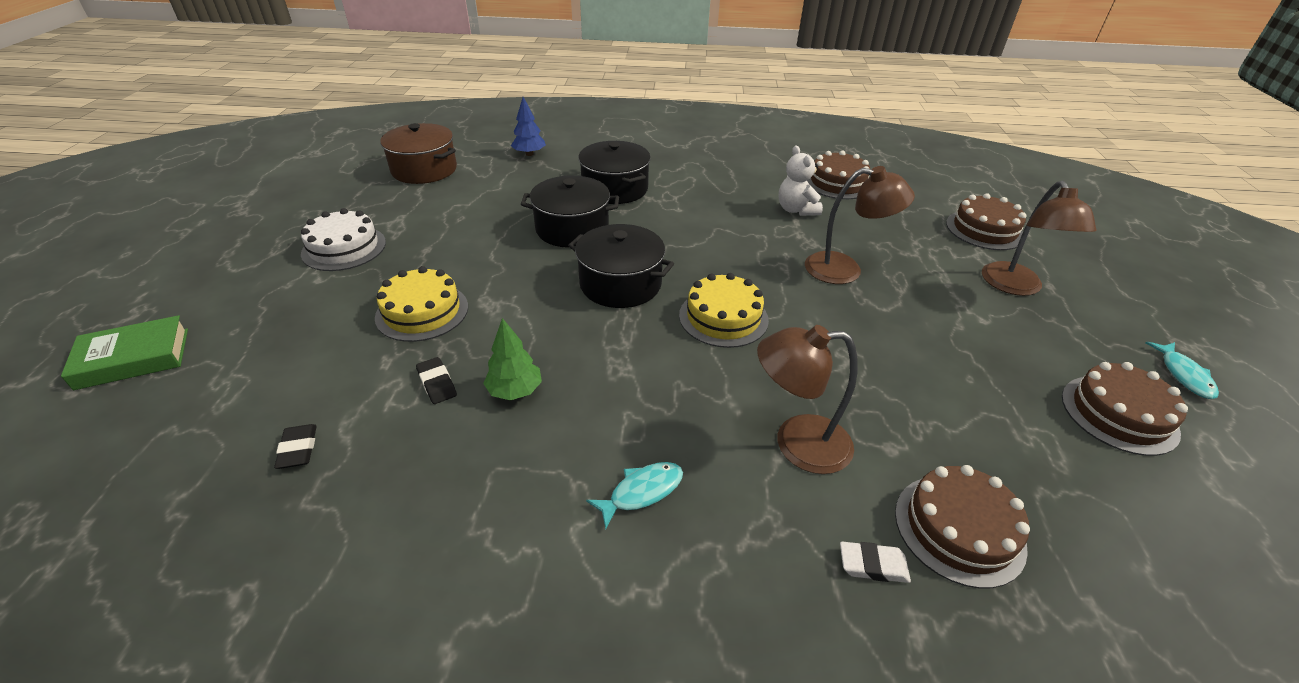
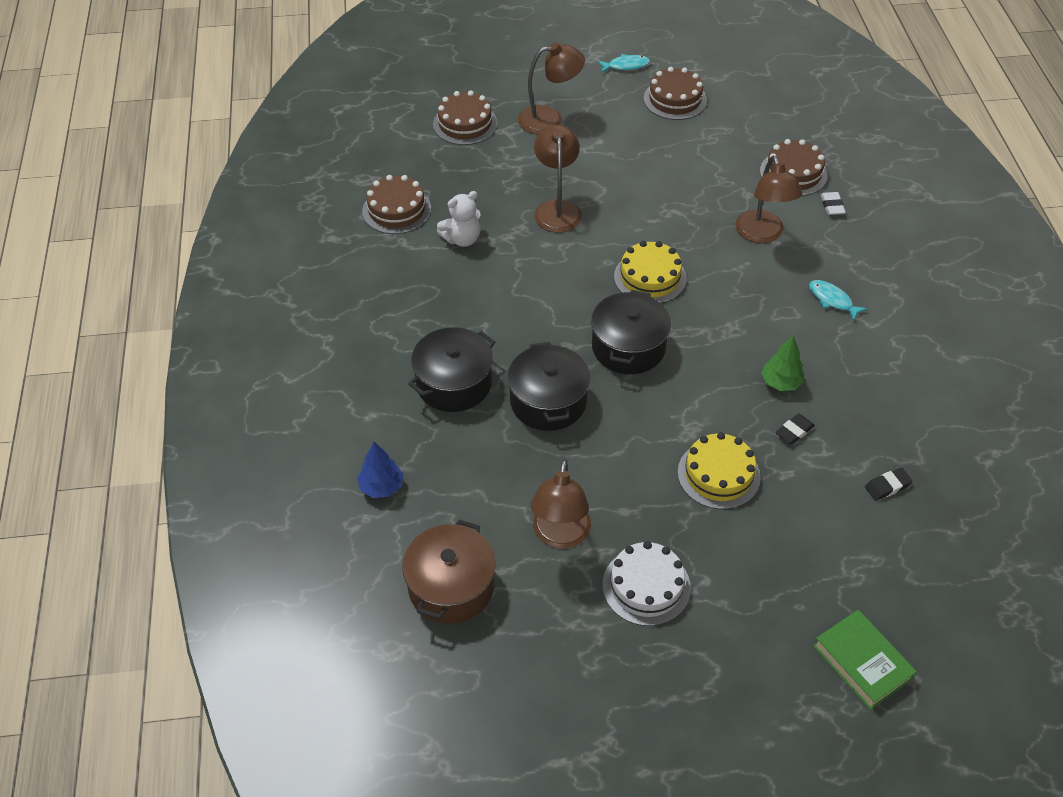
camera: 100 degrees left, 10 degrees up
(428, 216) = (560, 536): none -> brown lamp

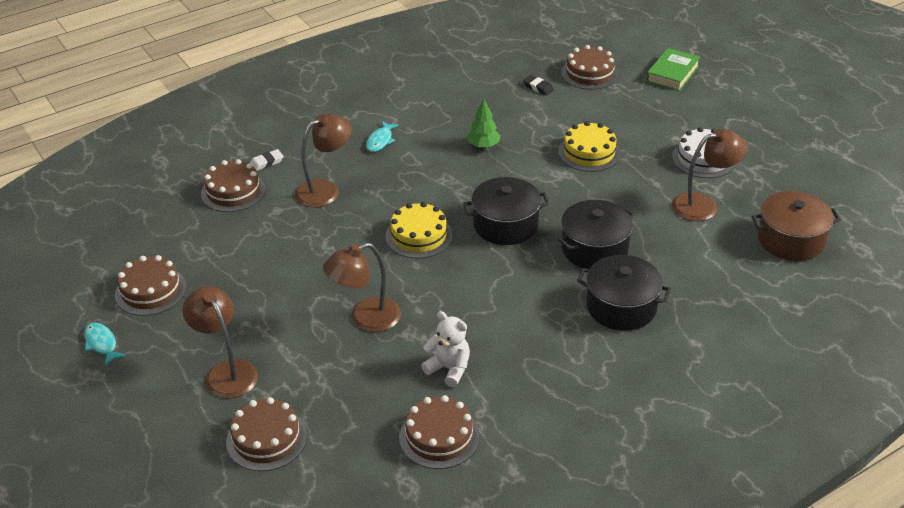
camera: 115 degrees left, 10 degrees down
(381, 487) = (751, 307): blue tree -> none
(794, 431) = (524, 130): black eraser -> none
(901, 559) = (589, 73): none -> brown cake

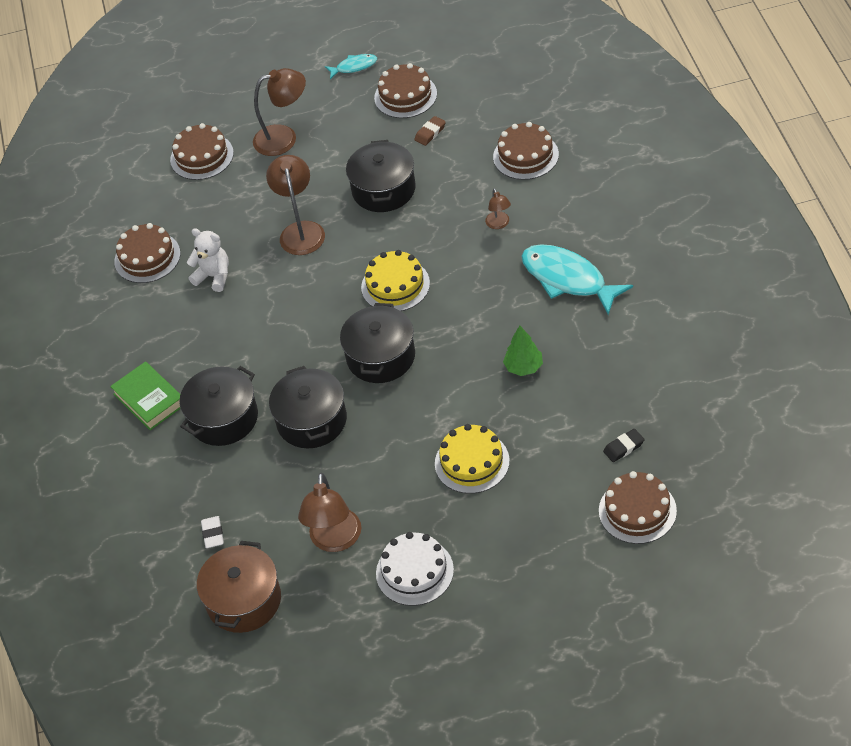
camera: 115 degrees right, 10 degrees up
(207, 260) = (430, 133): none -> brown eraser
(266, 163) = (564, 183): white eraser -> white eraser (213, 534)
(294, 273) = (383, 189): none -> black pot
(325, 190) = (499, 224): brown lamp -> brown lamp, size x0.52
(380, 141) = (568, 279): turquoise fish -> turquoise fish, size x1.99
(449, 369) = (214, 276): white teddy bear -> white teddy bear turned 120 degrees counterclockwise
(672, 73) = (605, 605): green book -> green book (149, 399)

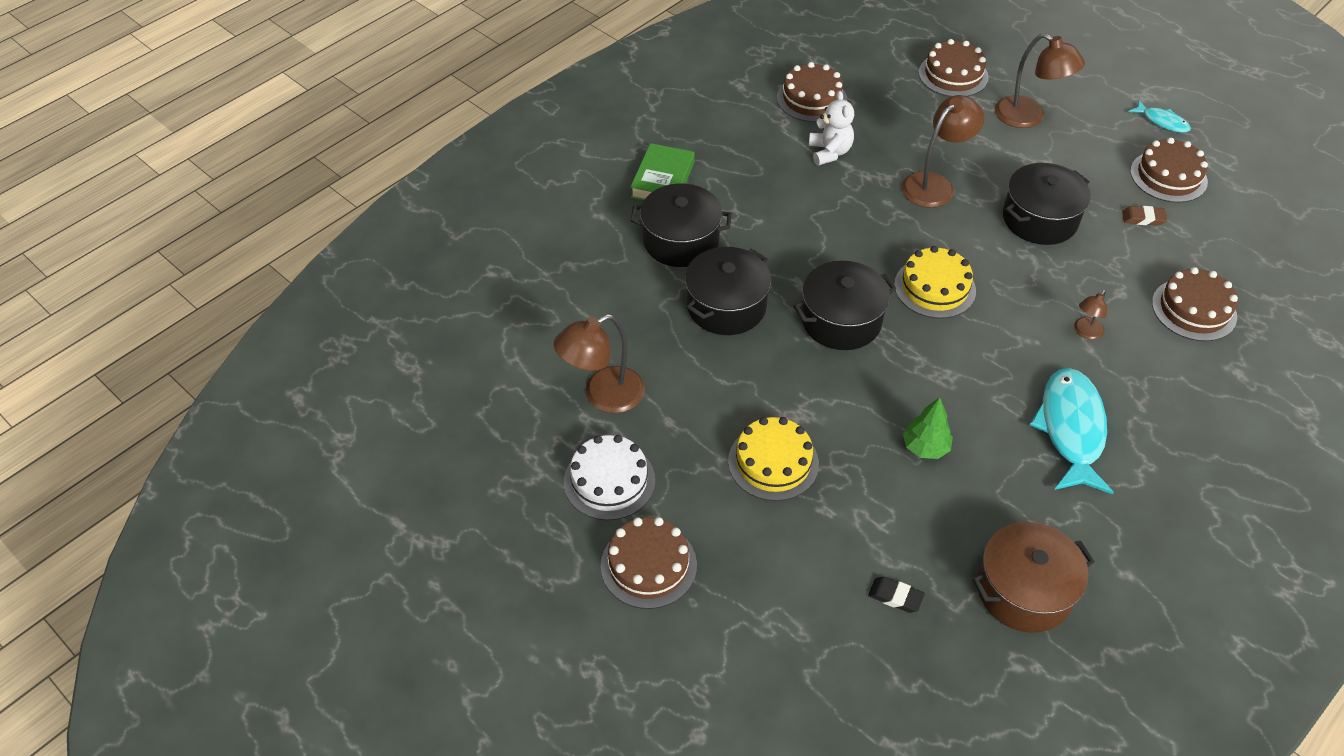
camera: 50 degrees right, 0 degrees up
(213, 534) = (550, 299): white eraser -> none
(244, 600) = (493, 360): brown pot -> brown pot (1024, 591)
(637, 511) = (822, 654): brown cake -> brown cake (648, 565)

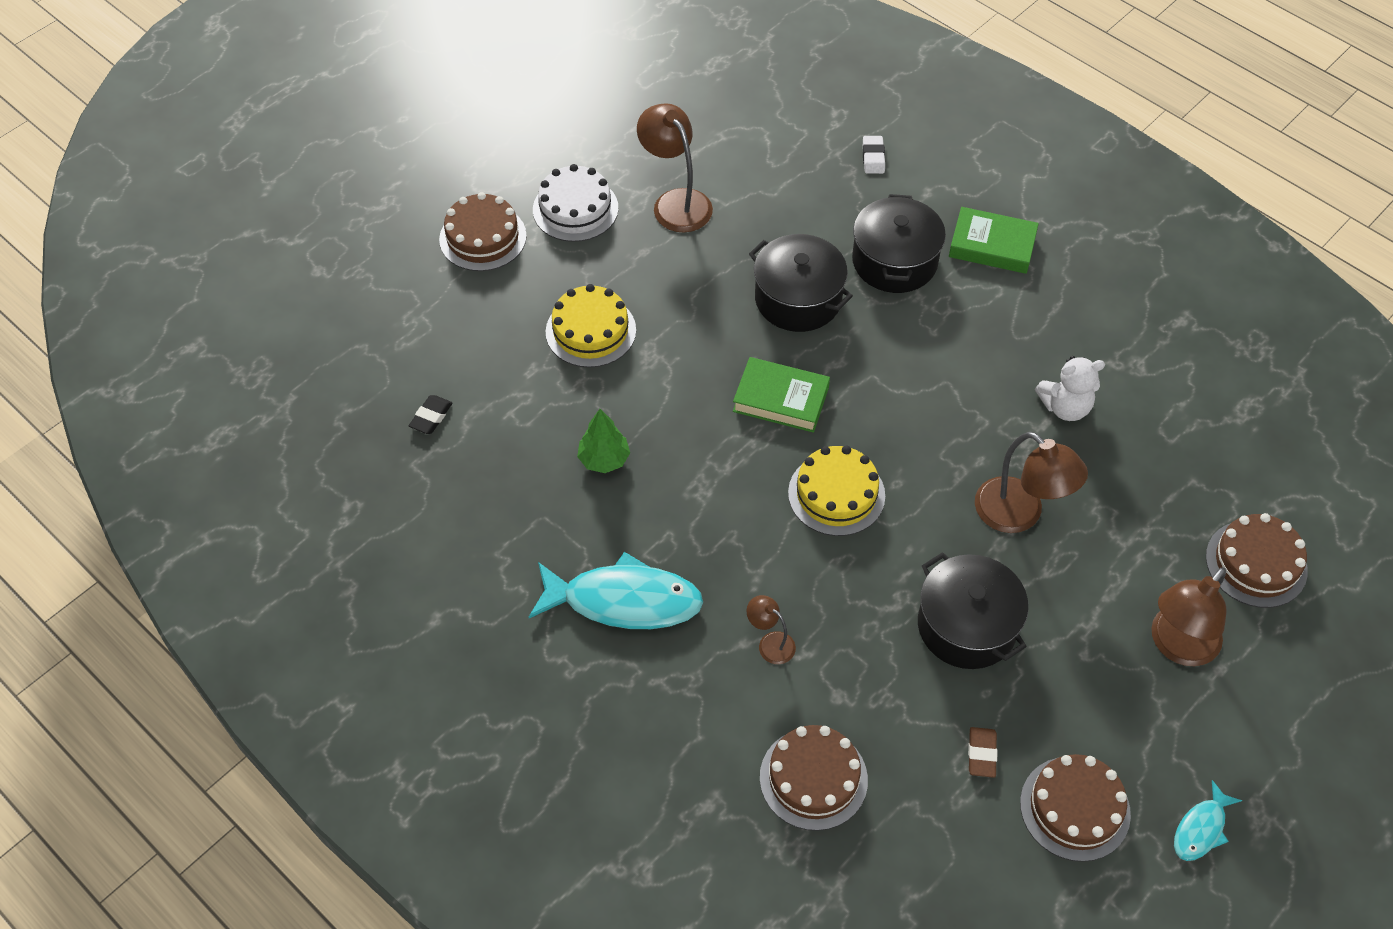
camera: 90 degrees right, 5 degrees up
(553, 249) = (873, 157): none -> white eraser
(811, 99) = (1169, 395): brown cake -> none
(841, 320) = (781, 399): black pot -> green book
(1024, 591) = (426, 523): brown pot -> none

